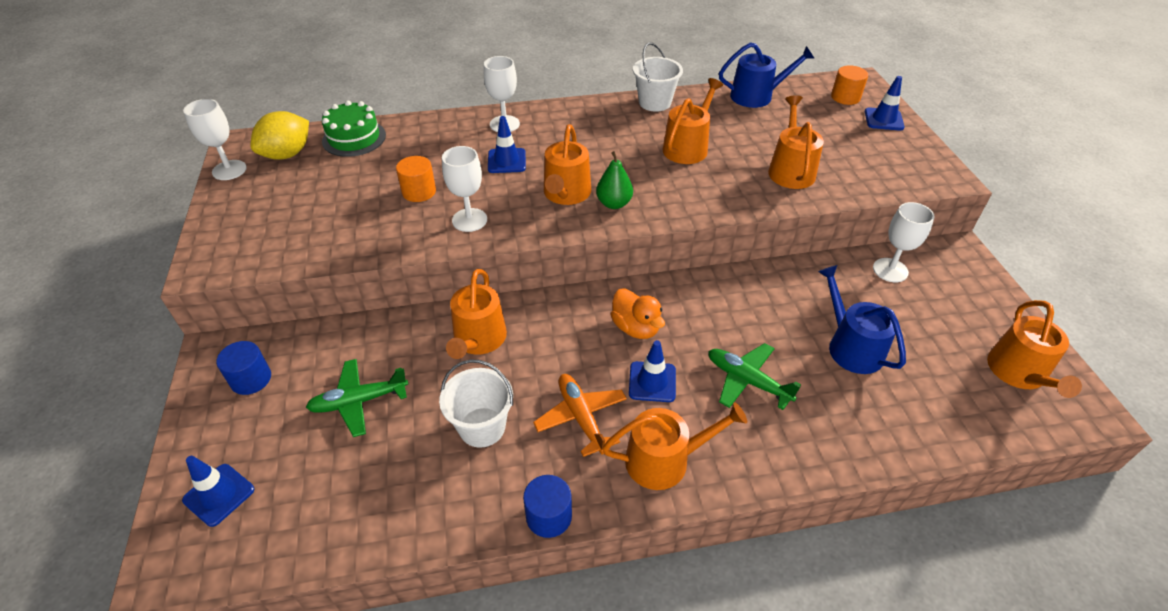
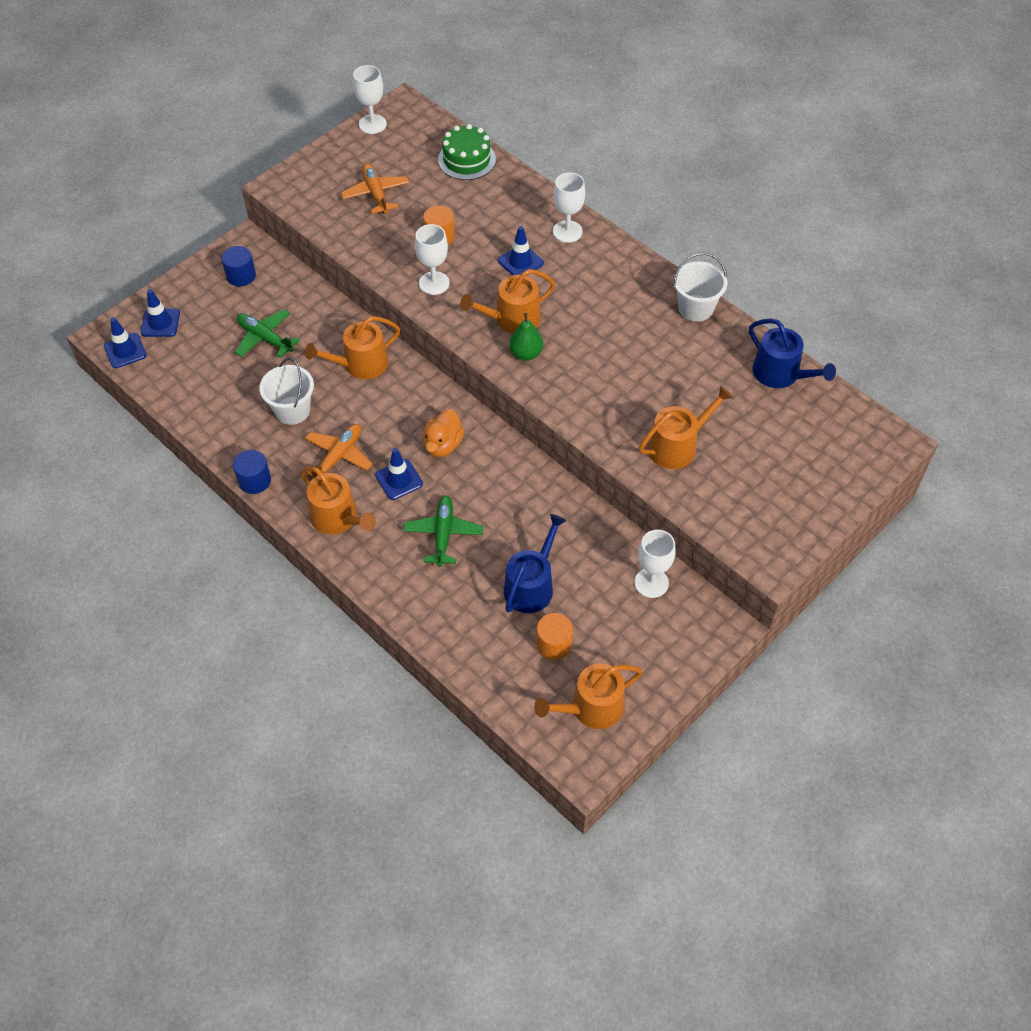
camera: 55 degrees right, 10 degrees up
(287, 154) = (415, 139): yellow lemon -> none
(314, 206) = (376, 194): none -> orange plane
(688, 147) = (646, 363): orange watering can -> none
(845, 97) = (847, 441): orange cylinder -> orange cylinder (554, 644)
(883, 119) = (833, 485): blue traffic cone -> blue traffic cone (125, 351)

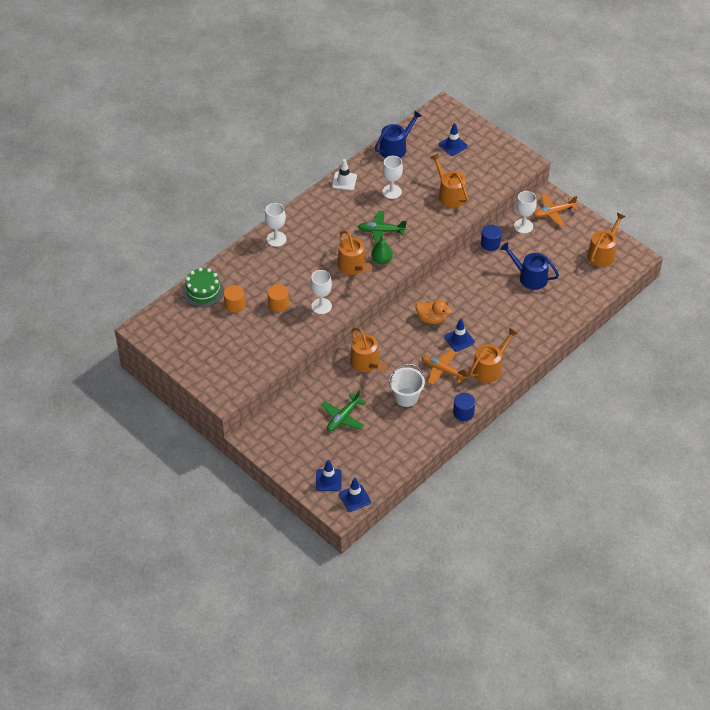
camera: 90 degrees left, 5 degrees down
(241, 276) = (284, 436): blue cylinder -> blue cylinder (490, 244)
(372, 124) = (161, 346): white goblet -> white goblet (392, 191)
(376, 194) = (235, 340): orange plane -> orange plane (553, 212)
(443, 534) = (497, 317): green plane -> green plane (381, 231)
(520, 262) = (303, 262): blue traffic cone -> blue traffic cone (453, 145)
(554, 644) = (566, 268): orange cylinder -> orange cylinder (235, 305)
(591, 708) = (603, 253): orange watering can -> orange watering can turned 120 degrees counterclockwise
(695, 308) = (344, 181): white bucket -> white traffic cone

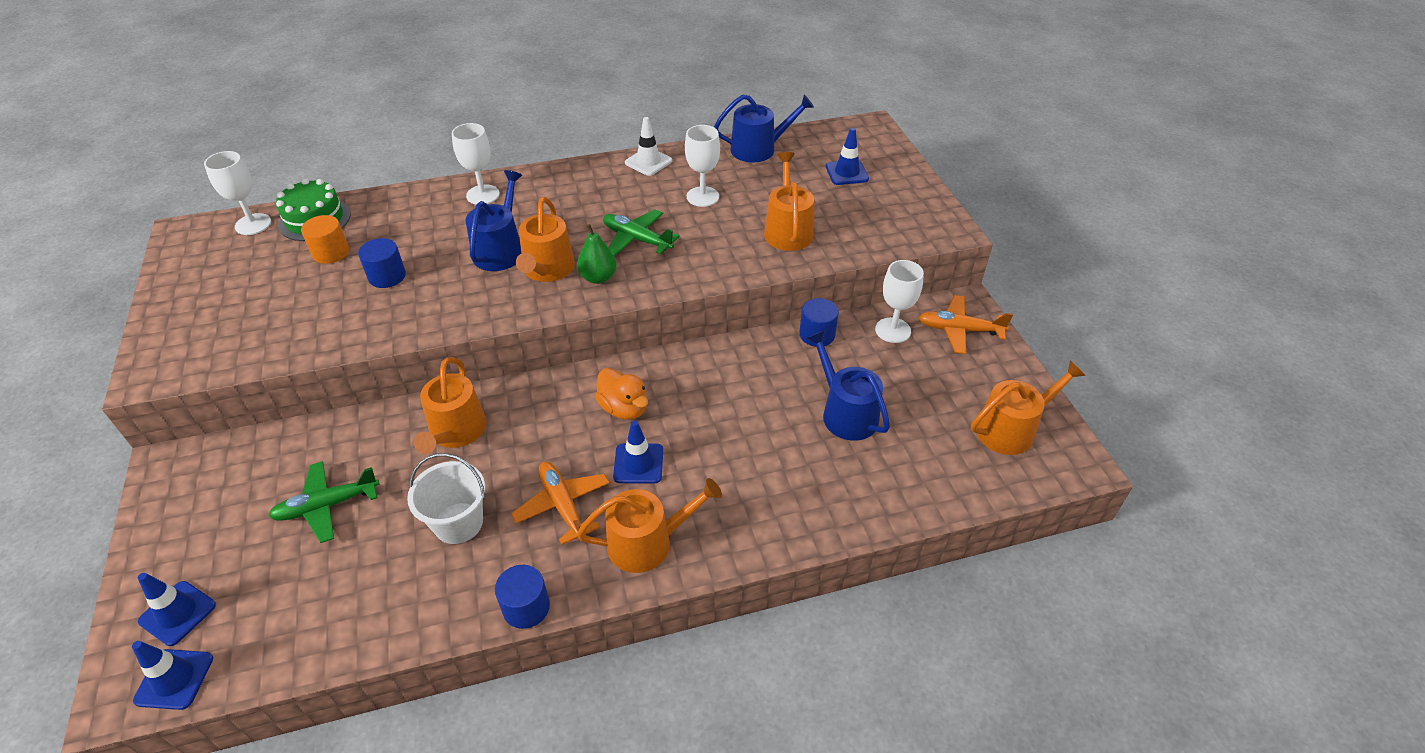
camera: 30 degrees right, 5 degrees down
(278, 304) = (387, 276): orange cylinder -> blue cylinder
(319, 266) = (500, 250): none -> blue watering can
(321, 306) = (442, 304): white goblet -> white goblet (253, 224)

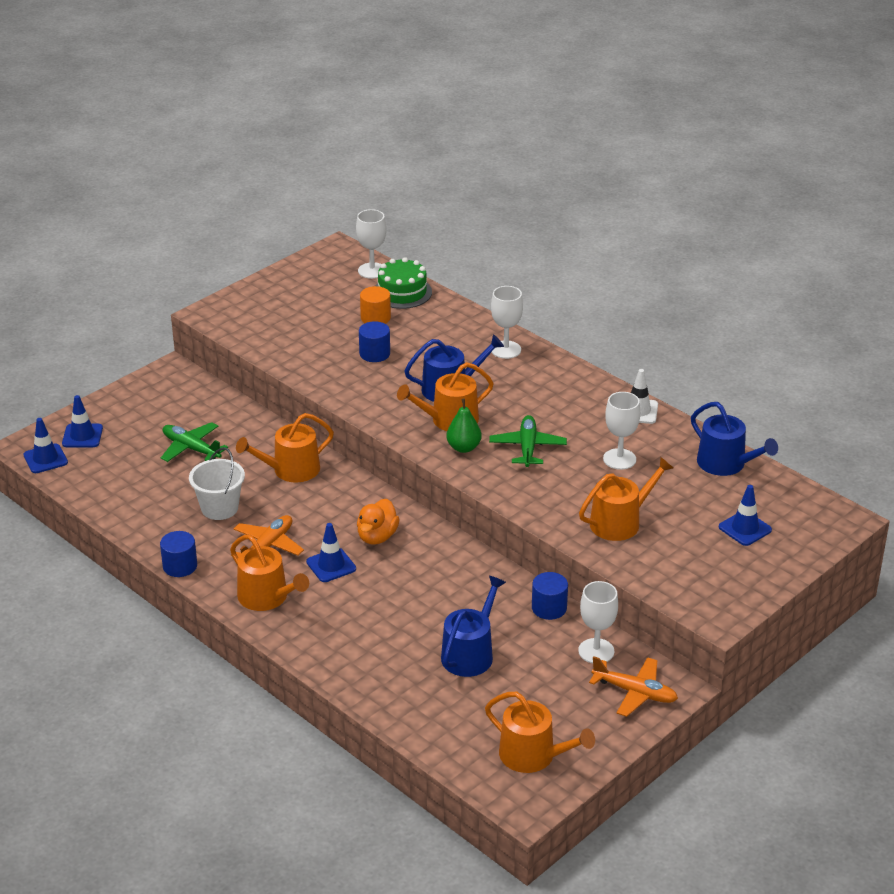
camera: 60 degrees right, 10 degrees down
(959, 330) = (635, 692): orange plane -> orange plane turned 135 degrees clockwise

